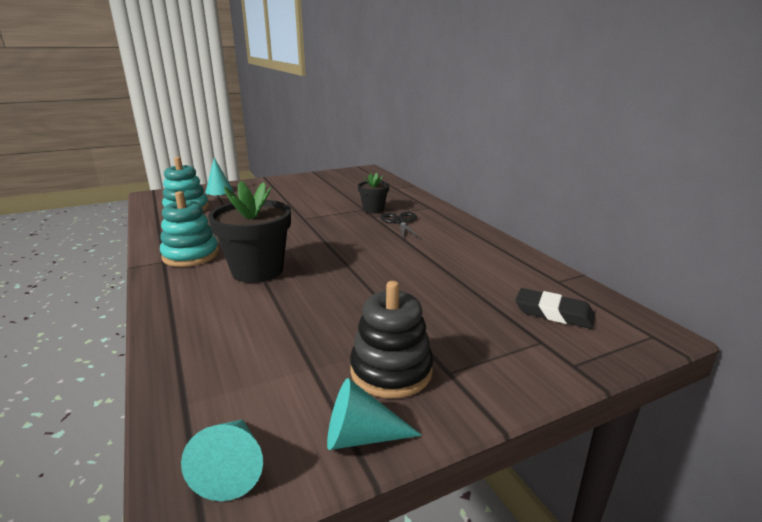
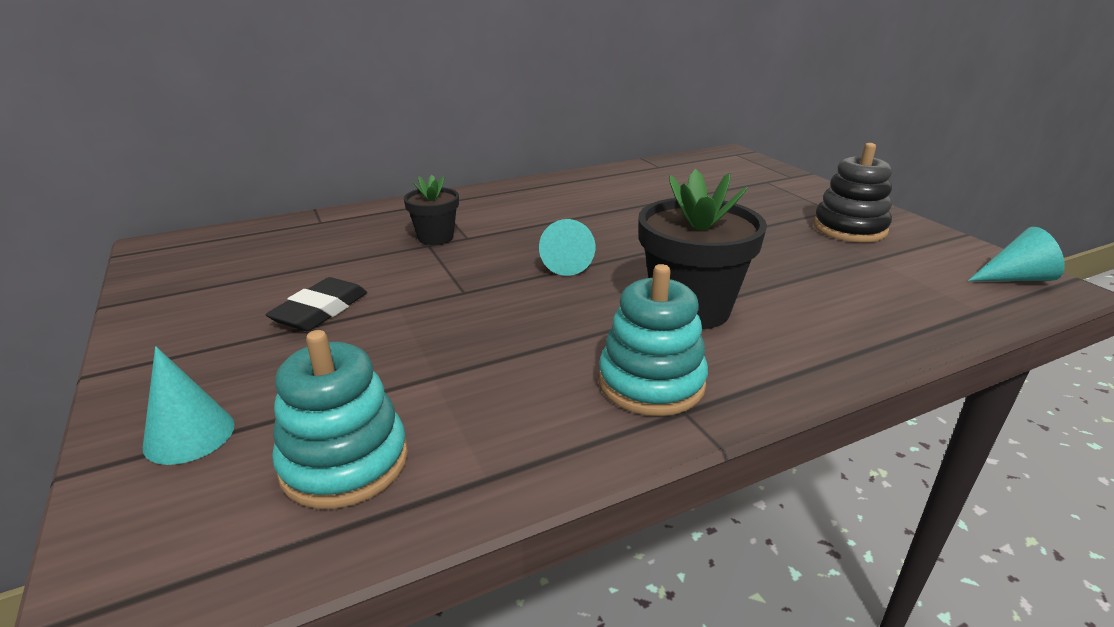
camera: 90 degrees left, 5 degrees up
(361, 436) = (933, 238): turquoise cone -> turquoise cone (566, 263)
(400, 222) = (496, 220): black scissors -> none
(553, 313) = (719, 173): black eraser -> black eraser (320, 310)

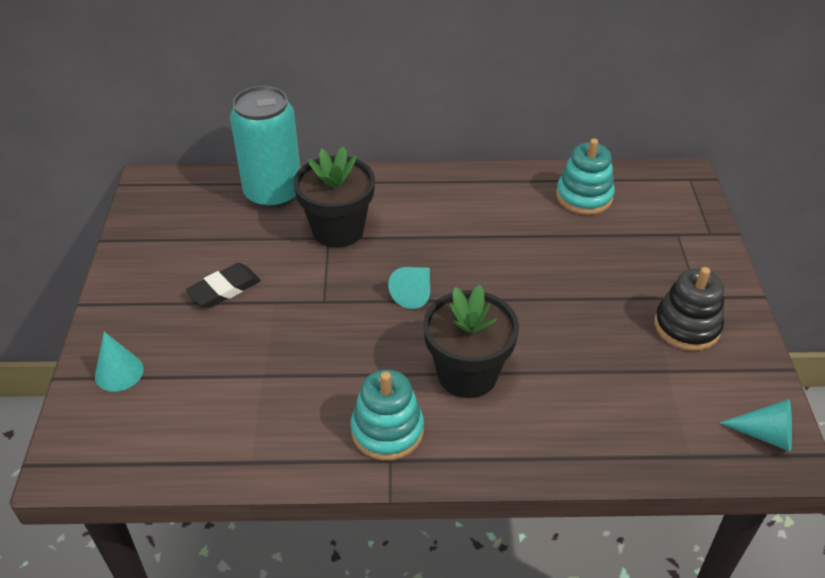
camera: 25 degrees right, 15 degrees up
(335, 227) = (273, 193): none -> turquoise can
(344, 462) = (186, 422): turquoise stacking toy -> turquoise stacking toy (584, 196)
(435, 237) = (338, 230): black flower pot -> black flower pot, size x1.79

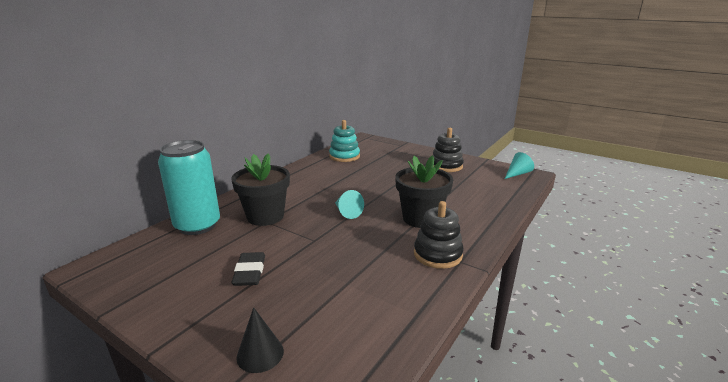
camera: 55 degrees left, 20 degrees down
(119, 372) = (260, 354): turquoise cone -> black cone
(387, 430) = (437, 254): turquoise stacking toy -> black stacking toy

